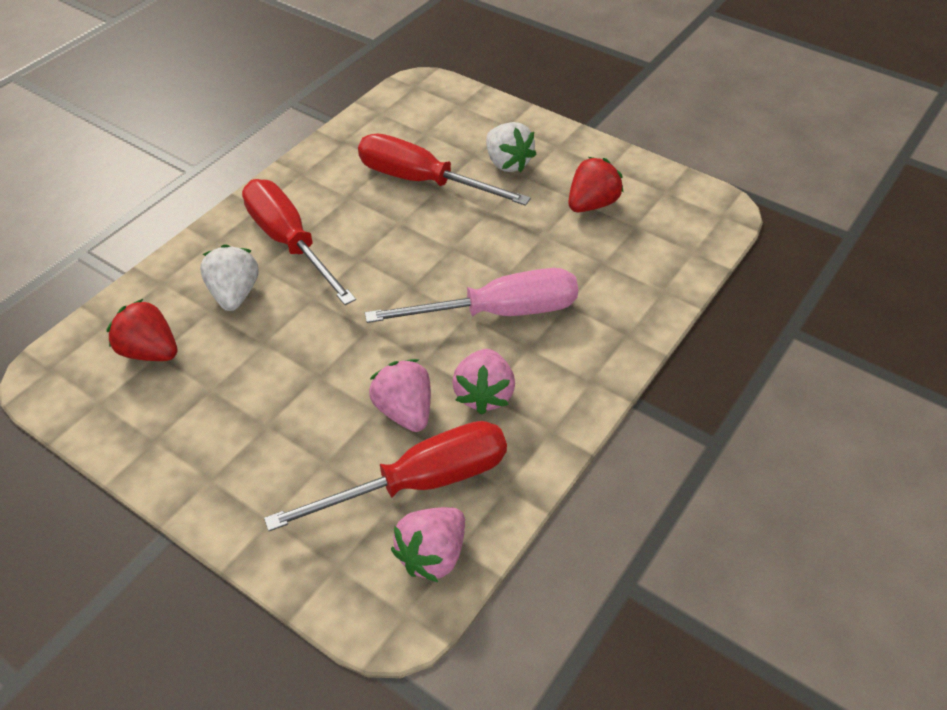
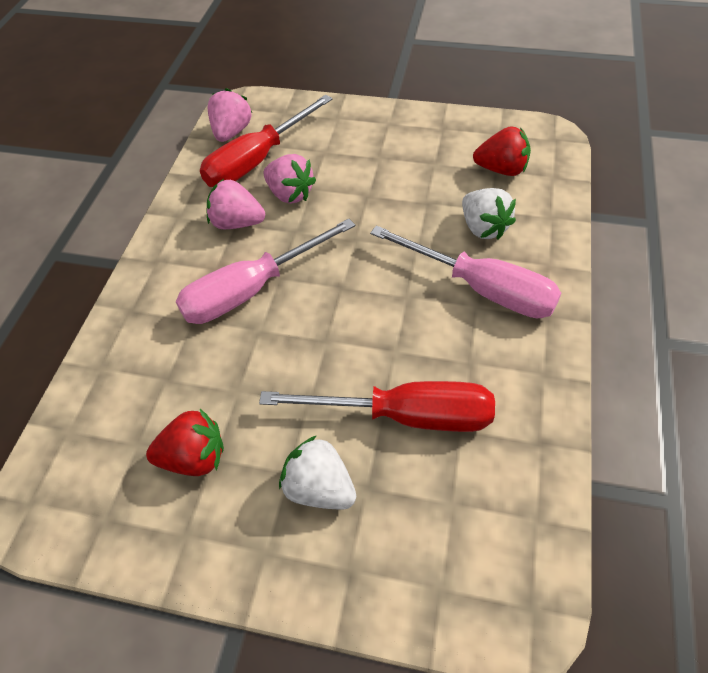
camera: 160 degrees right, 5 degrees up
(290, 242) = (481, 288): red screwdriver -> pink screwdriver
(484, 394) = (237, 223): pink strawberry -> pink strawberry turned 60 degrees counterclockwise
(592, 204) = (194, 457): red strawberry -> red strawberry turned 120 degrees counterclockwise

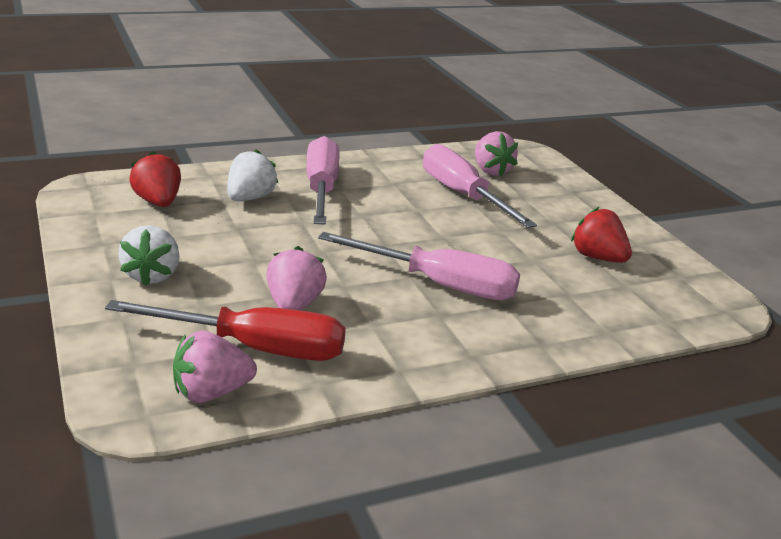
camera: 130 degrees left, 25 degrees down
(237, 223) = (369, 323): pink strawberry -> pink strawberry (491, 171)
(319, 488) = (547, 210): white strawberry -> white strawberry (152, 275)
(405, 415) = (462, 195): red screwdriver -> pink screwdriver

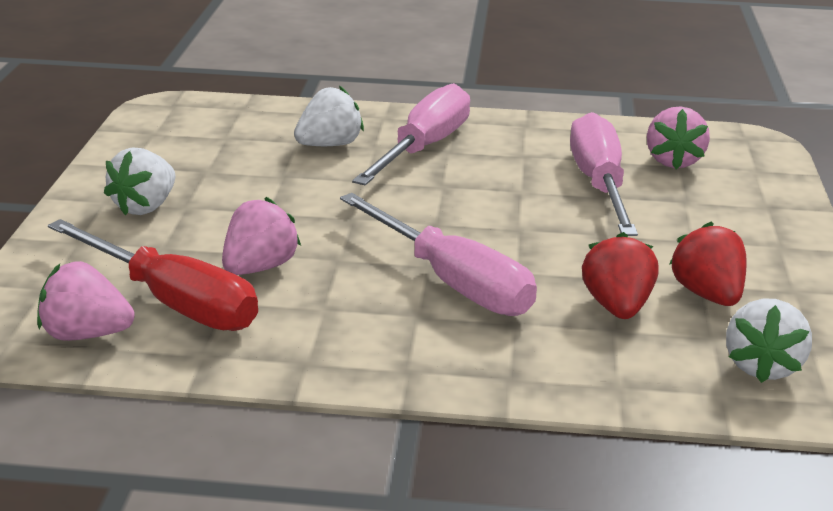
camera: 30 degrees right, 0 degrees up
(158, 202) = (226, 133): red strawberry -> red strawberry (617, 307)
(671, 297) = (762, 366): none -> white strawberry

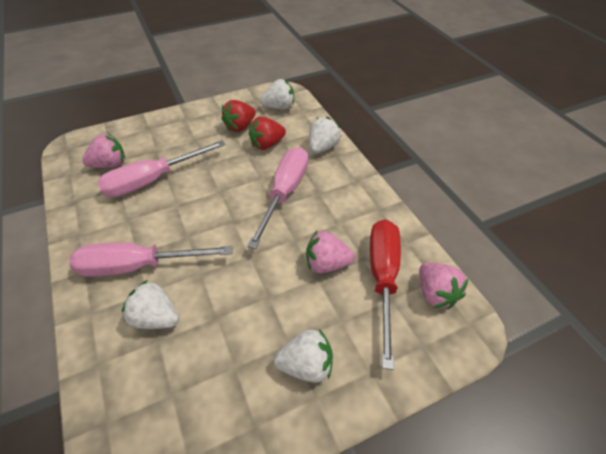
camera: 120 degrees left, 20 degrees up
(551, 369) = (322, 147): none -> white strawberry

